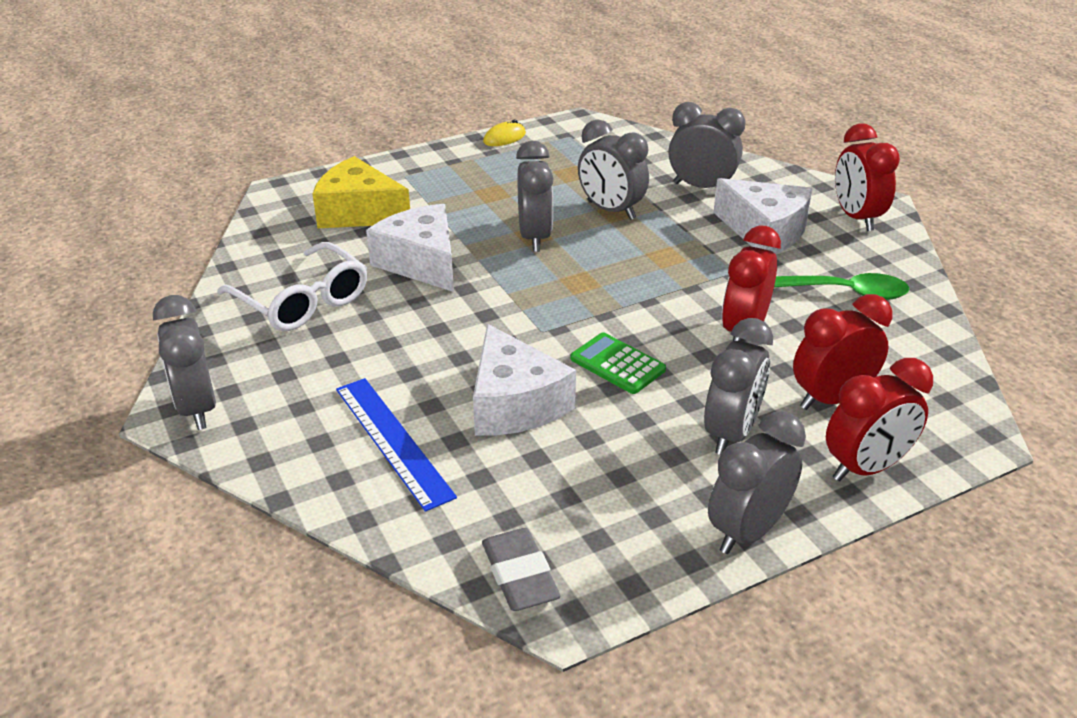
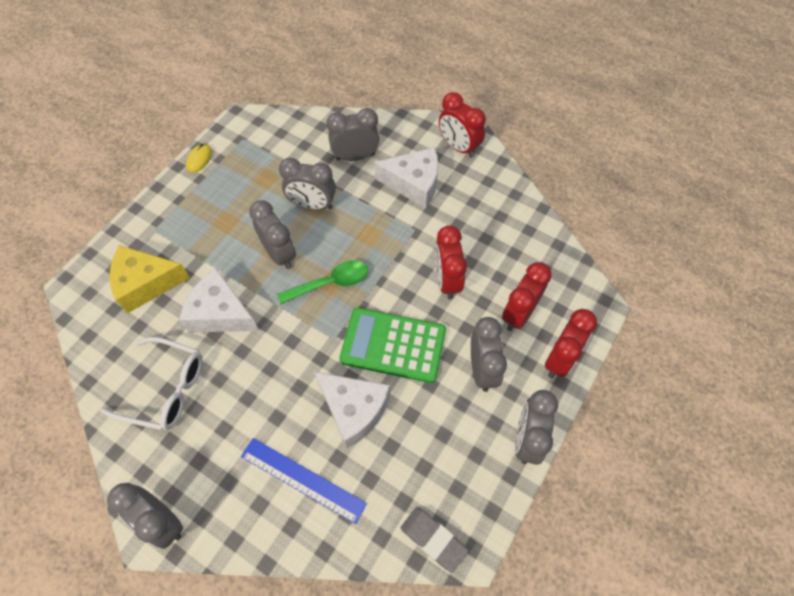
camera: 30 degrees left, 25 degrees up
(617, 364) = (393, 345): green calculator -> green calculator, size x1.80
(845, 292) = (484, 219): green spoon -> green spoon (330, 283)

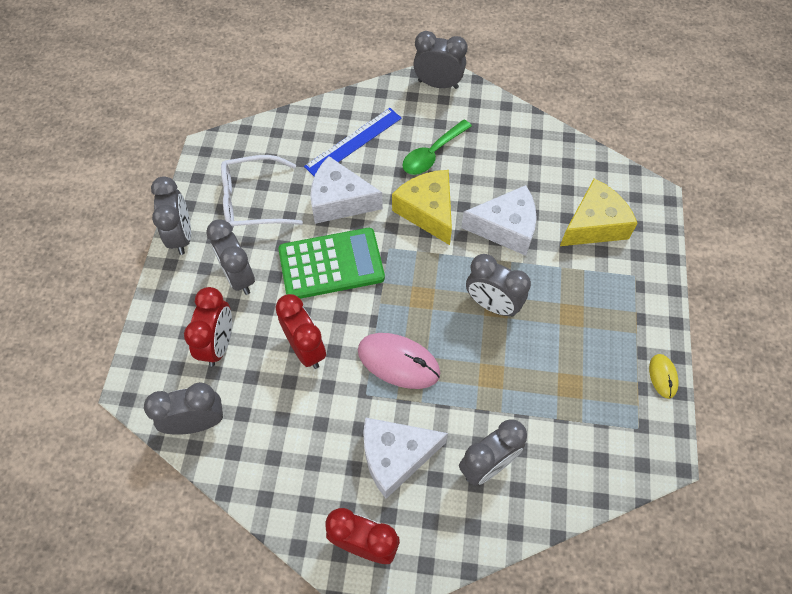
camera: 155 degrees right, 0 degrees up
(165, 389) = (504, 155): white glasses -> white glasses (253, 201)
(277, 360) = (427, 211): none -> yellow cheese
(303, 479) = (354, 142): blue ruler -> blue ruler turned 45 degrees counterclockwise
(312, 205) = (496, 375): grey clock -> grey clock (197, 423)
(330, 283) = (422, 297): green spoon -> green spoon (432, 154)
(378, 242) = (398, 362): none -> pink mouse
(433, 539) = (237, 144): grey eraser -> none
(560, 359) = (165, 315): red clock -> none

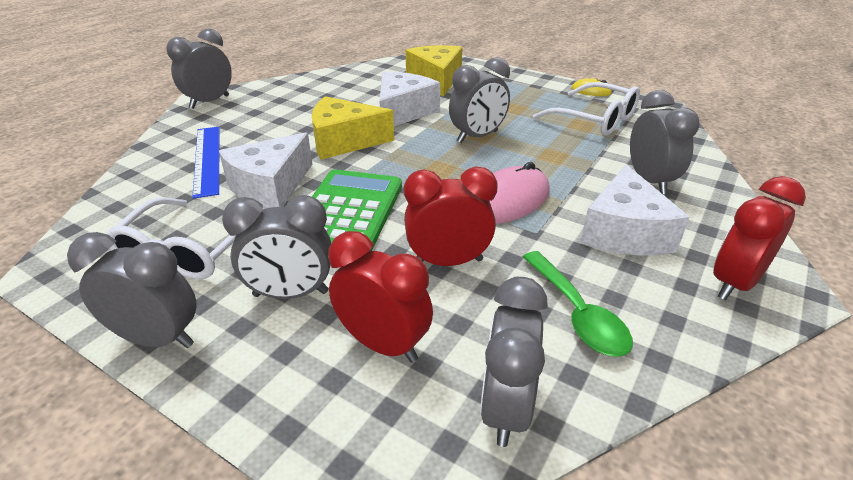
camera: 65 degrees left, 25 degrees down
(432, 154) = (282, 123): green spoon -> green spoon (577, 314)
(590, 394) = (594, 119): none -> white glasses

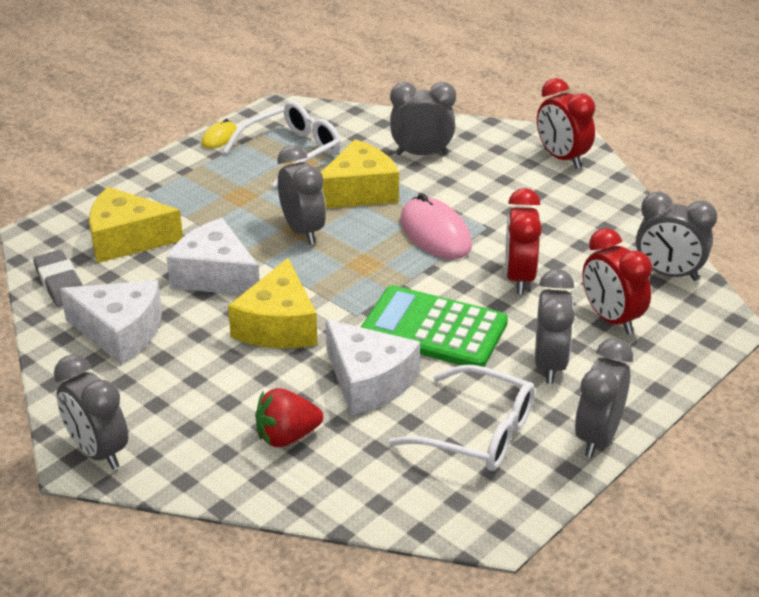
camera: 80 degrees left, 0 degrees up
(207, 159) = (287, 436): blue ruler -> red strawberry
(380, 69) = (60, 283): none -> grey eraser
(383, 344) = (611, 319): red clock -> red clock turned 75 degrees counterclockwise
(555, 155) = (359, 191): none -> yellow cheese
(577, 314) = (587, 229): green spoon -> none
(624, 232) = (494, 185): white cheese -> white cheese (120, 332)

